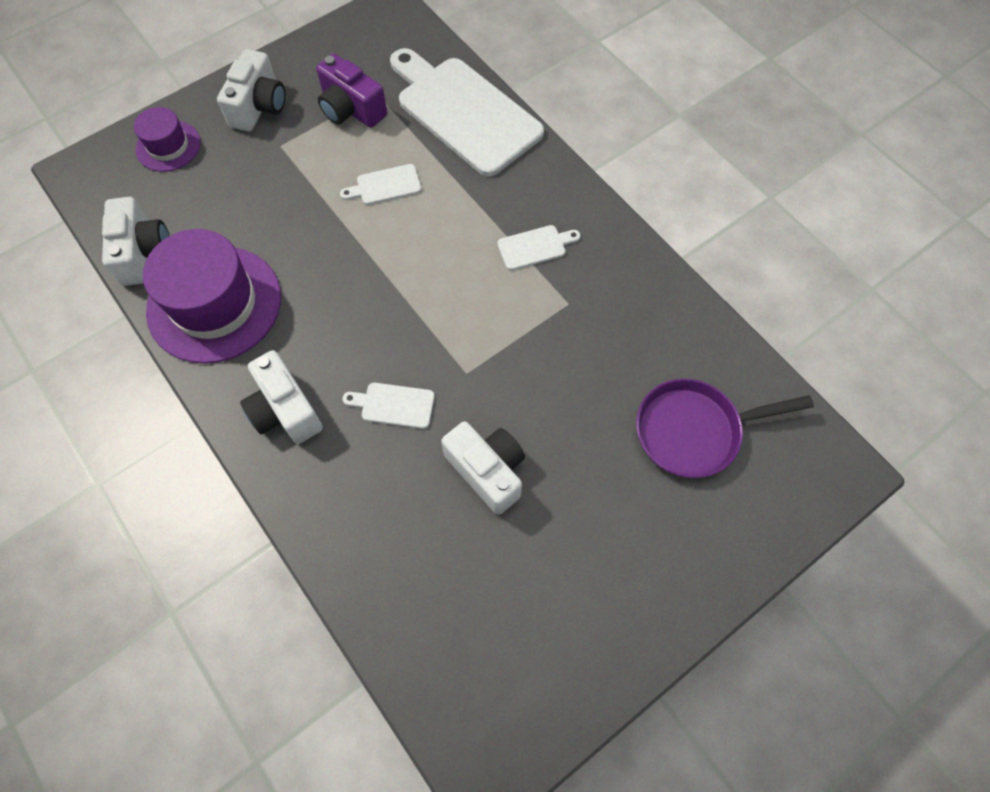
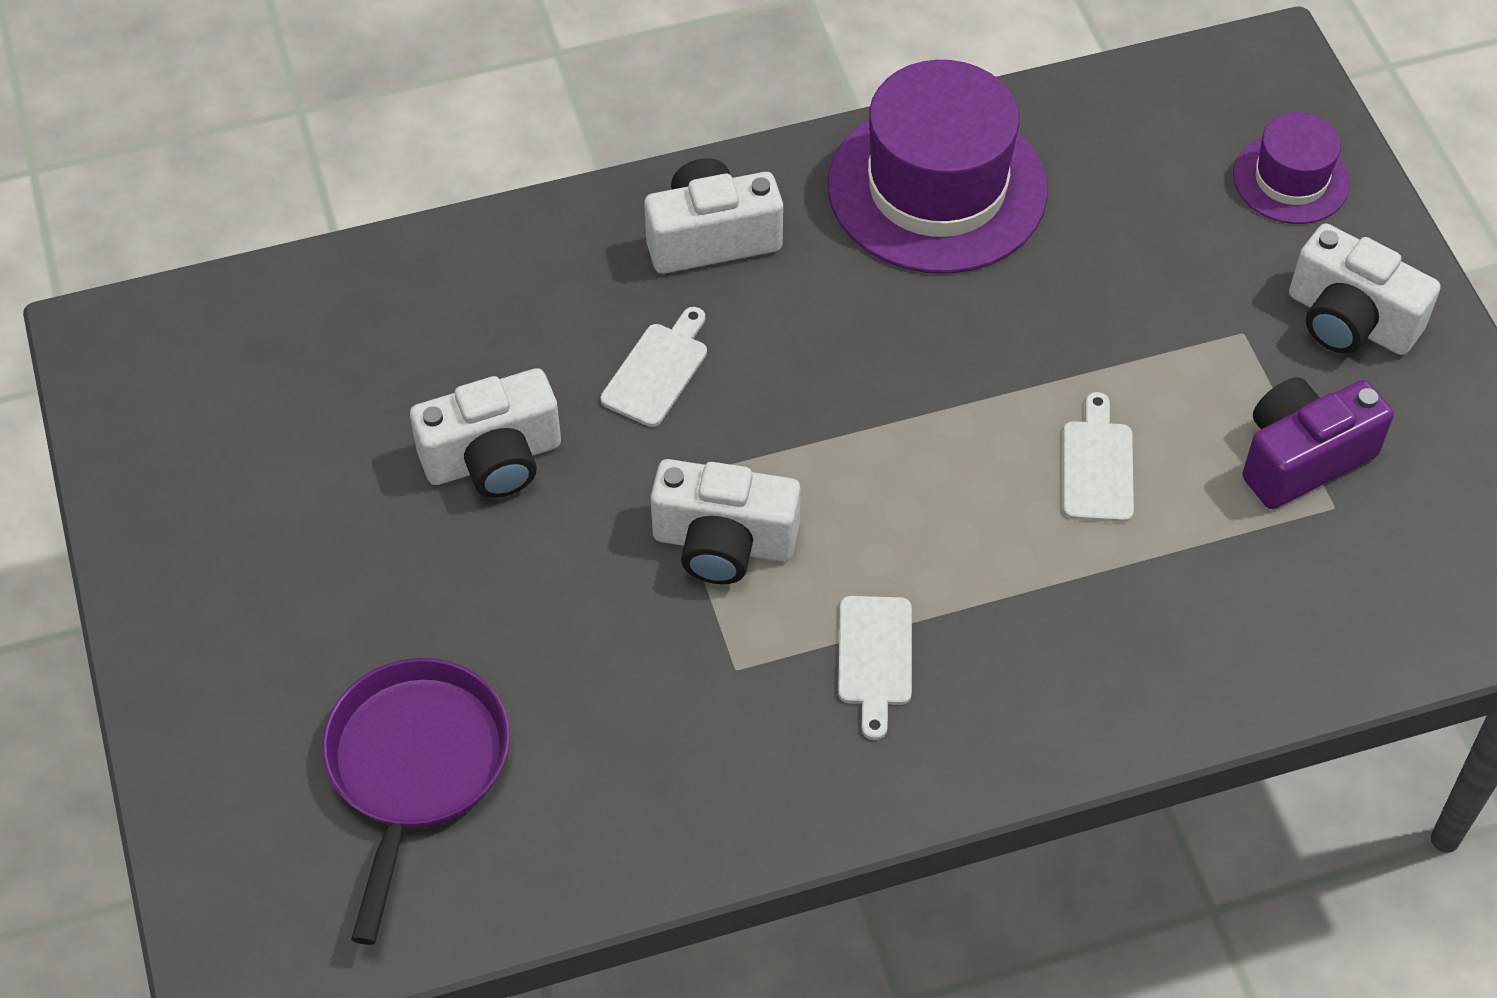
camera: 110 degrees right, 10 degrees down
(143, 253) = (1070, 117): white camera -> white camera (723, 542)
(464, 112) = (1240, 642): white cutting board -> none

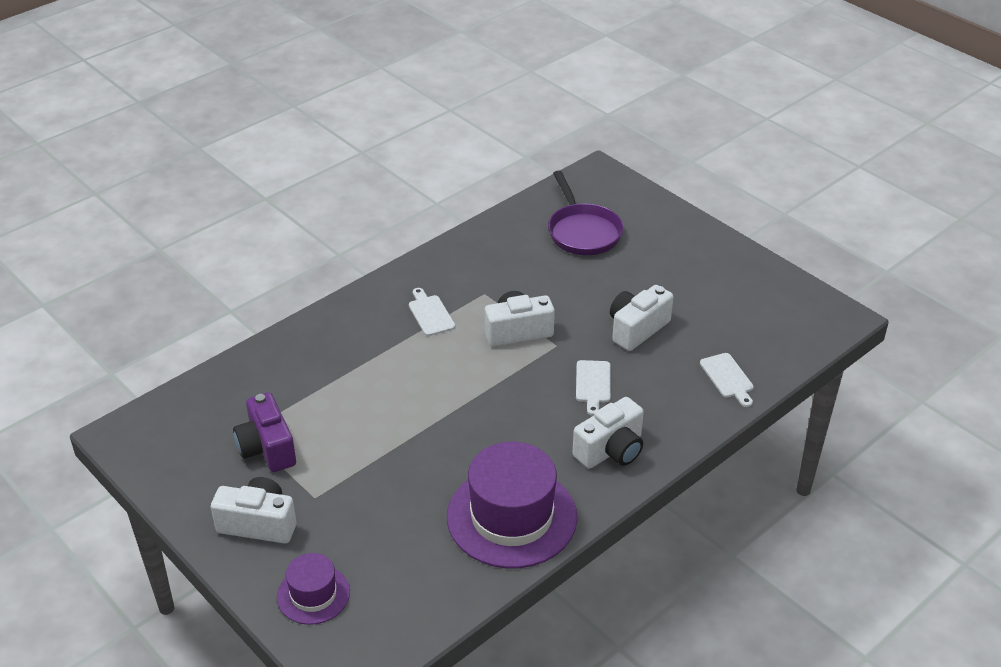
camera: 155 degrees right, 15 degrees down
(1097, 466) = (366, 412): white cutting board -> white cutting board (728, 378)
(1302, 458) = (267, 448): purple camera -> purple camera turned 120 degrees clockwise

